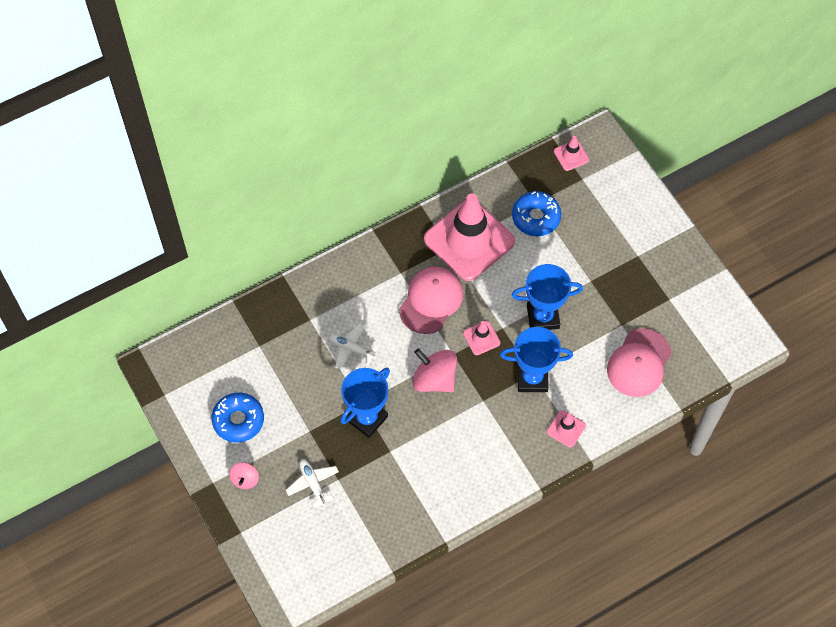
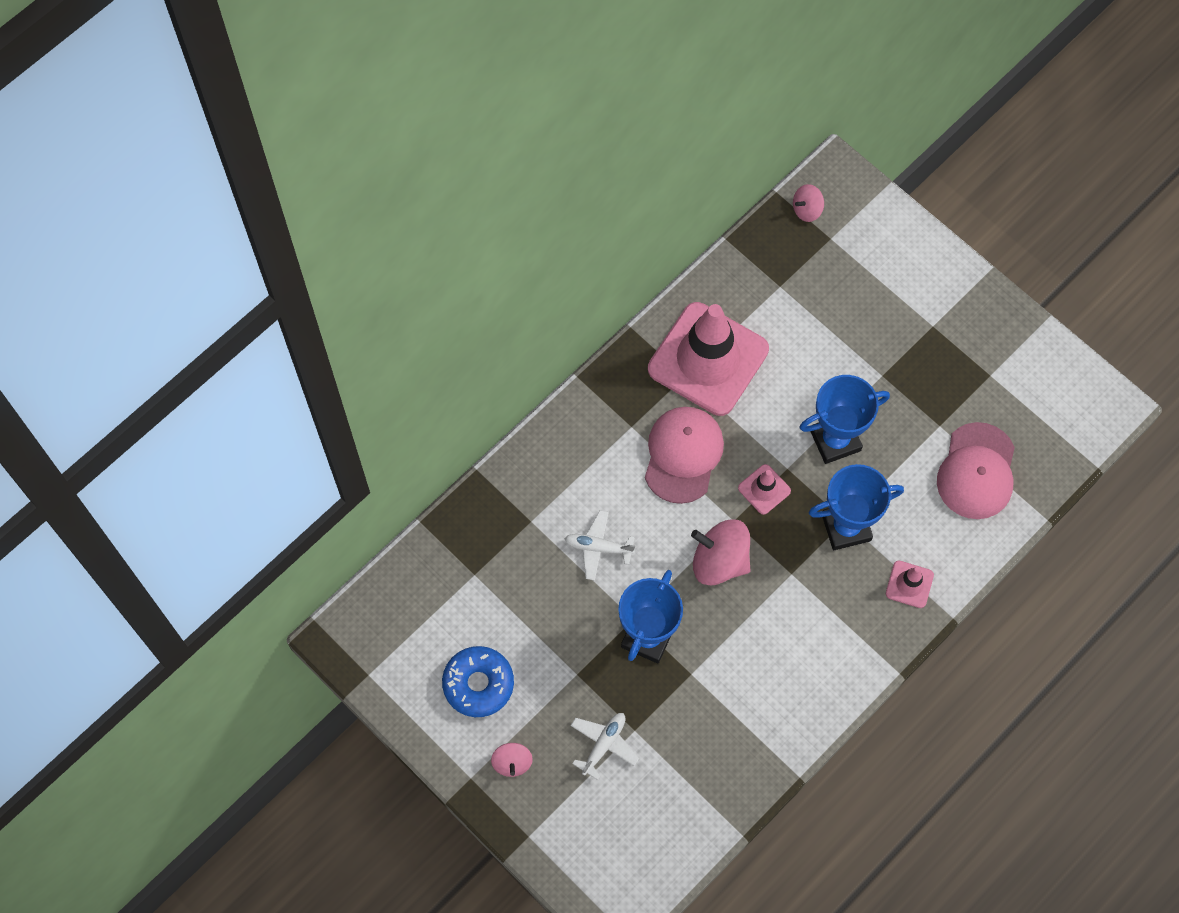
camera: 15 degrees left, 5 degrees up
(313, 483) = (603, 744): white plane -> white plane turned 75 degrees clockwise
(536, 217) = (786, 306): blue donut -> none
(571, 155) = (807, 210): pink traffic cone -> pink spinning top

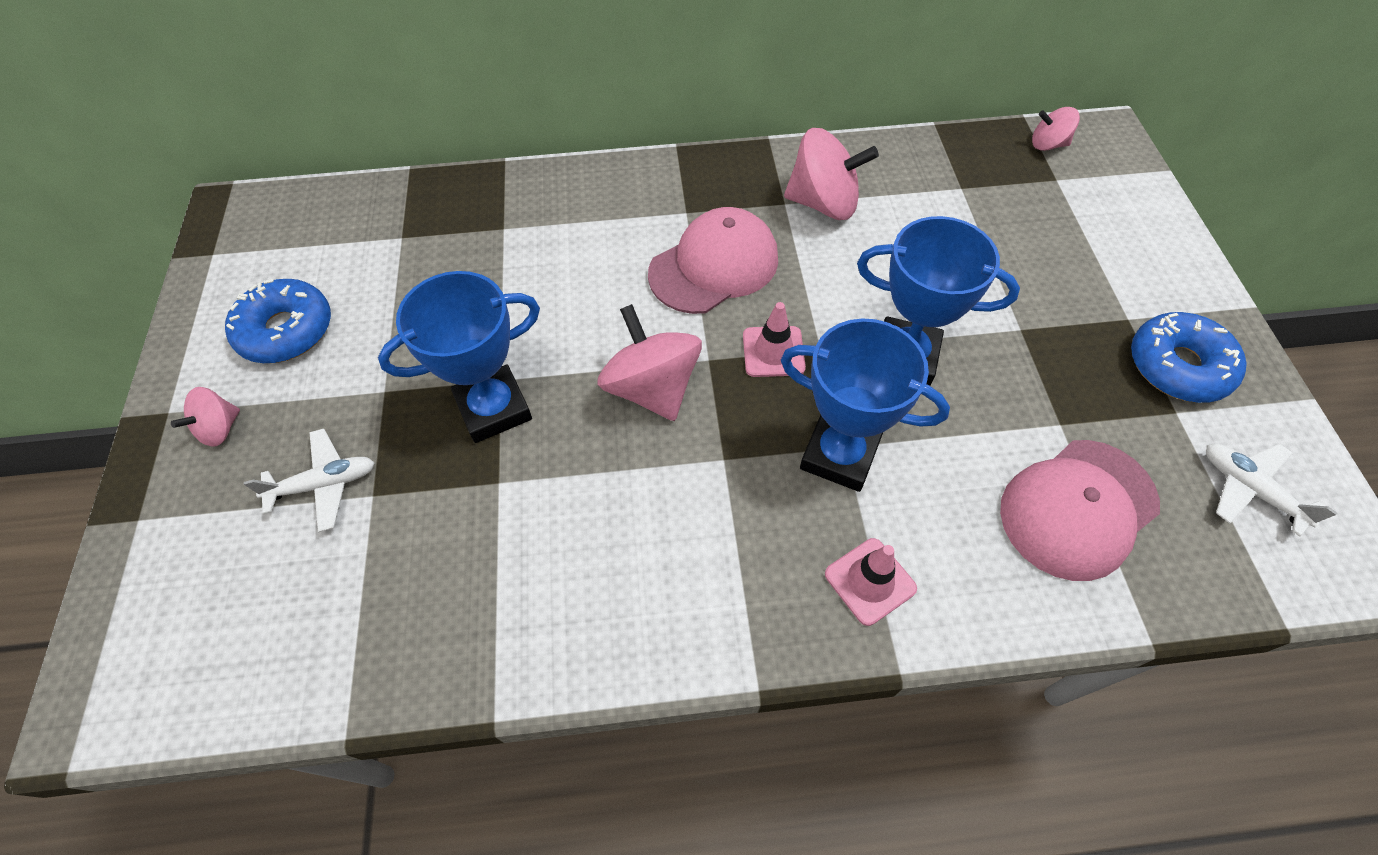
camera: 40 degrees right, 10 degrees down
(598, 547) = (540, 291): white plane -> white plane (1249, 489)
(708, 359) = (823, 203): pink traffic cone -> pink spinning top
(975, 343) = (1178, 366): none -> blue donut

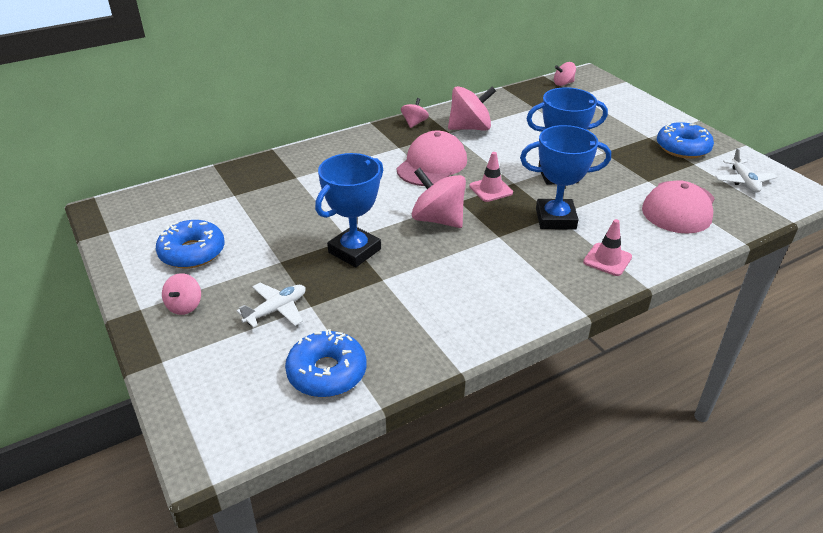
camera: 25 degrees left, 20 degrees down
(316, 635) = (327, 372): none -> blue donut
(741, 166) = (414, 123): none -> pink spinning top
(1249, 489) = (743, 181): white plane -> white plane turned 120 degrees counterclockwise

